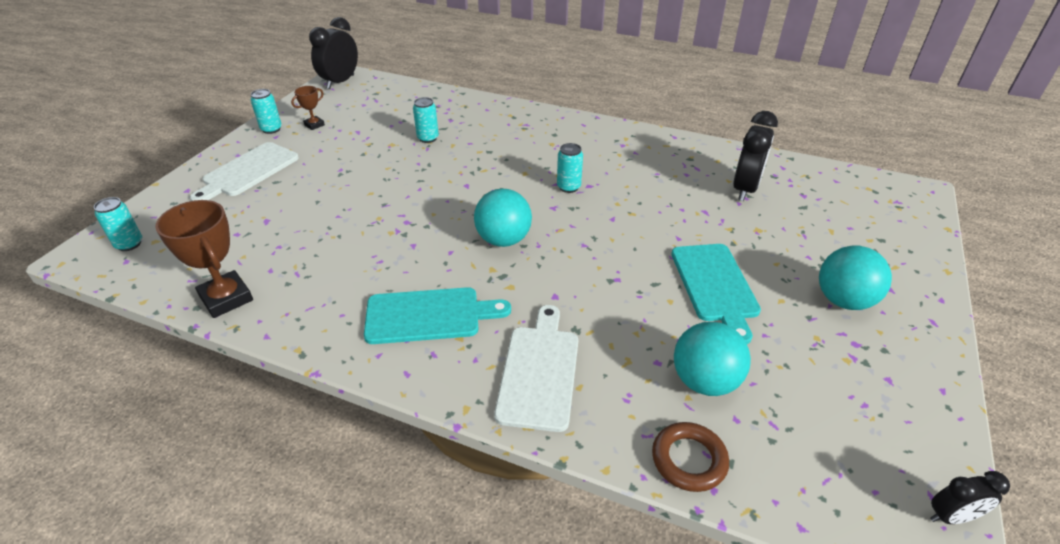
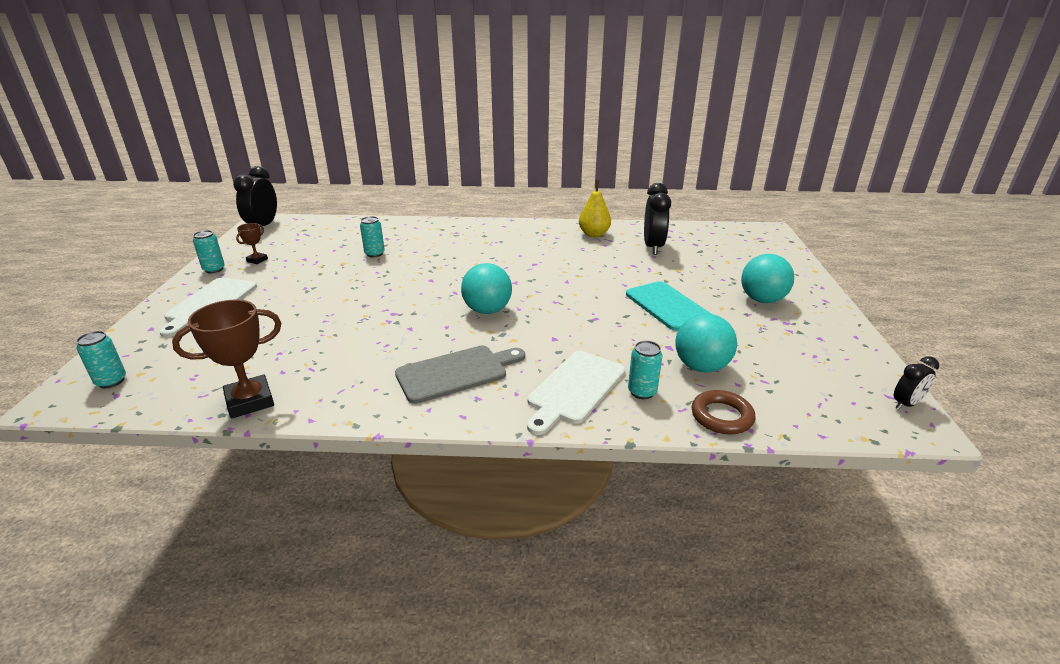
camera: 20 degrees left, 10 degrees down
(226, 298) = (250, 401): brown trophy -> brown trophy turned 60 degrees counterclockwise
(429, 316) = (456, 373): turquoise cutting board -> grey cutting board
(539, 371) = (574, 389): white cutting board -> white cutting board turned 135 degrees counterclockwise
(568, 187) = (518, 267): turquoise can -> turquoise can (642, 392)
(682, 156) = (594, 234): none -> yellow pear

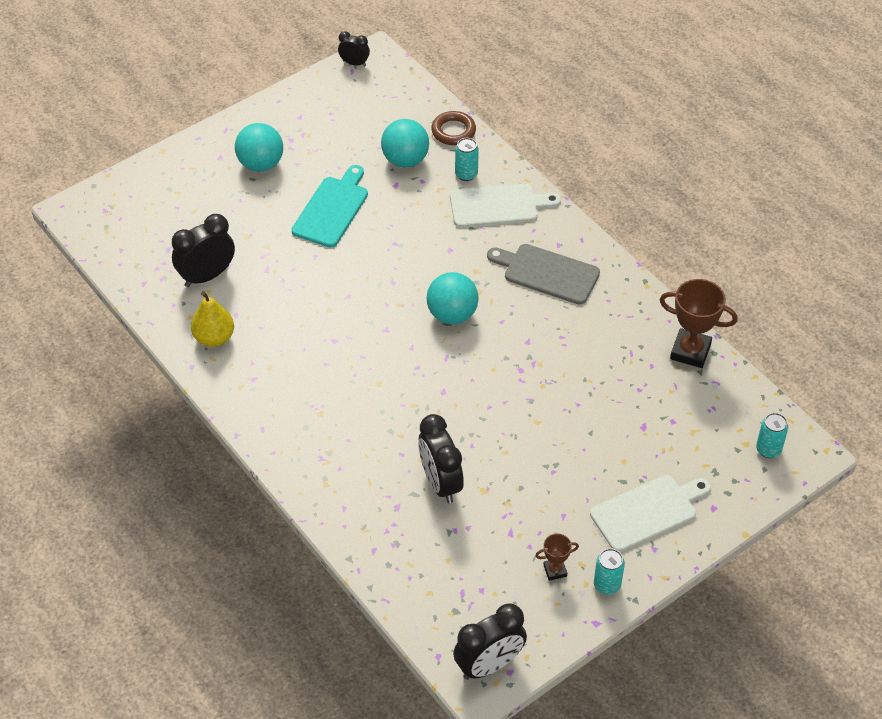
camera: 130 degrees left, 20 degrees up
(374, 254) = (440, 483): turquoise can -> black clock

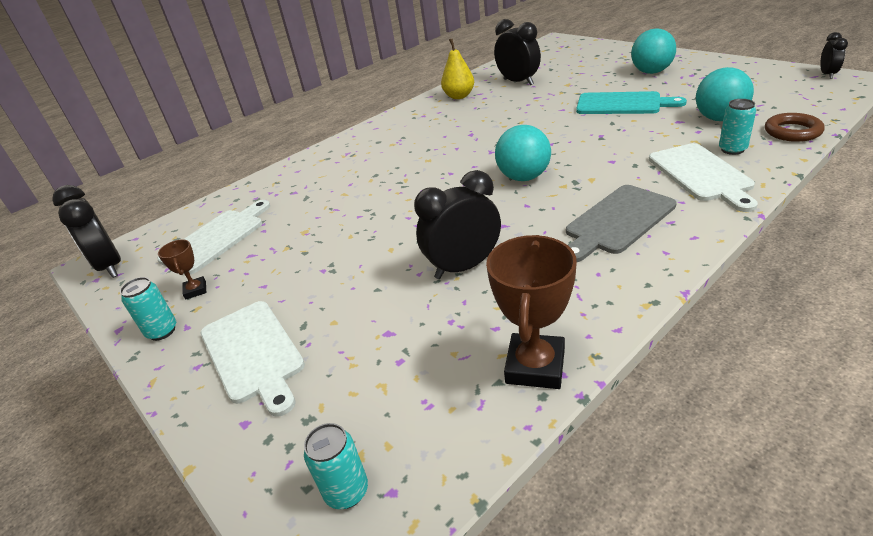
camera: 90 degrees right, 15 degrees down
(440, 483) = (316, 207): black clock -> black clock (463, 267)
(469, 569) = (216, 238): none -> white cutting board
(547, 273) = (617, 221): grey cutting board -> grey cutting board turned 150 degrees counterclockwise

